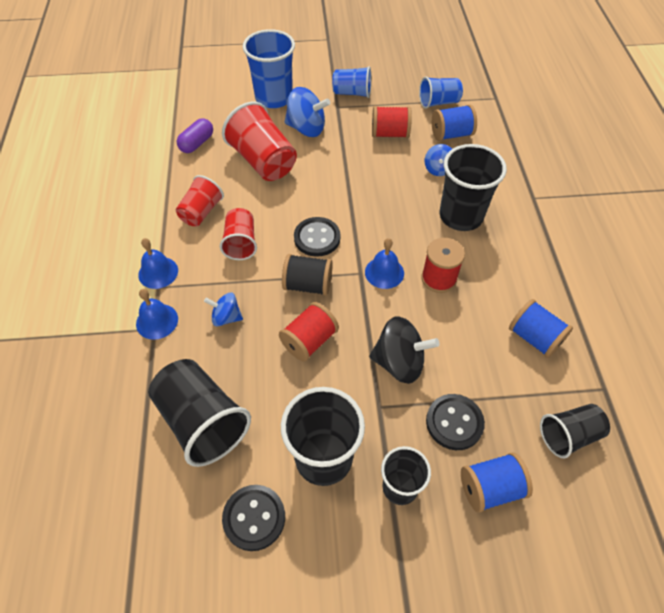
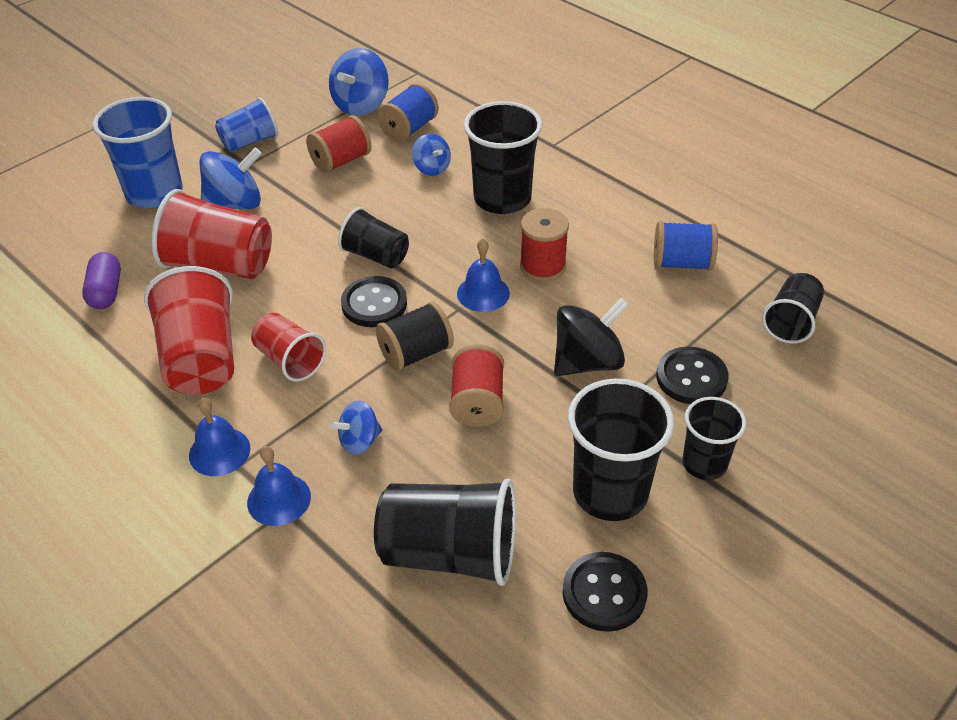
camera: 40 degrees left, 10 degrees down
(201, 212) = (201, 358): red cup -> red cup, size x1.65
(348, 207) = (376, 255): none -> black cup
(438, 102) = (361, 105): blue cup -> blue spinning top
(490, 488) = (776, 407): blue spool -> none

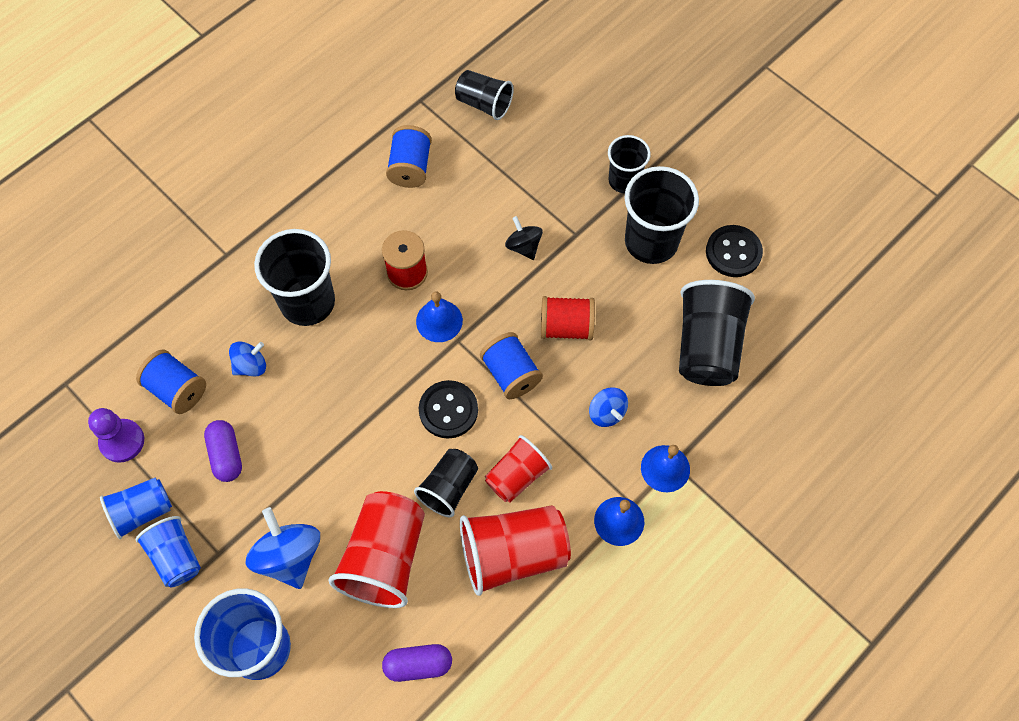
camera: 90 degrees left, 20 degrees up
(294, 121) = (142, 511): none -> blue cup
(341, 161) = (226, 455): red spool -> purple capsule
(361, 105) = (122, 441): blue spinning top -> purple pawn
(376, 255) = (382, 412): black cup -> black cup (449, 487)
(416, 353) = (511, 374): black spool -> blue spool
(587, 362) = (523, 246): black spinning top -> black spinning top, size x0.59
(691, 378) = (541, 177): black button -> none

